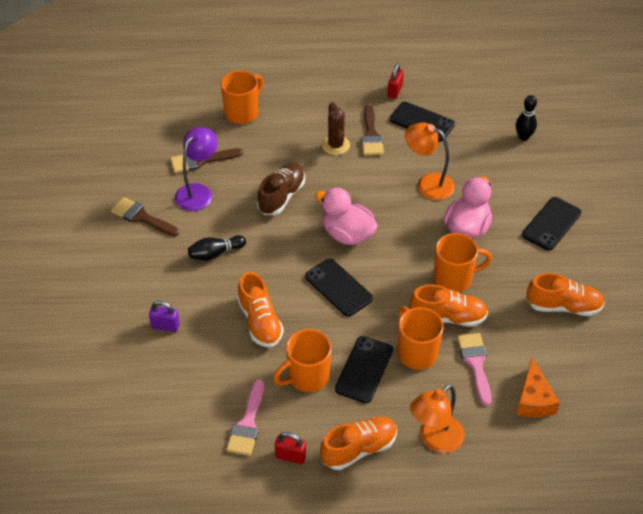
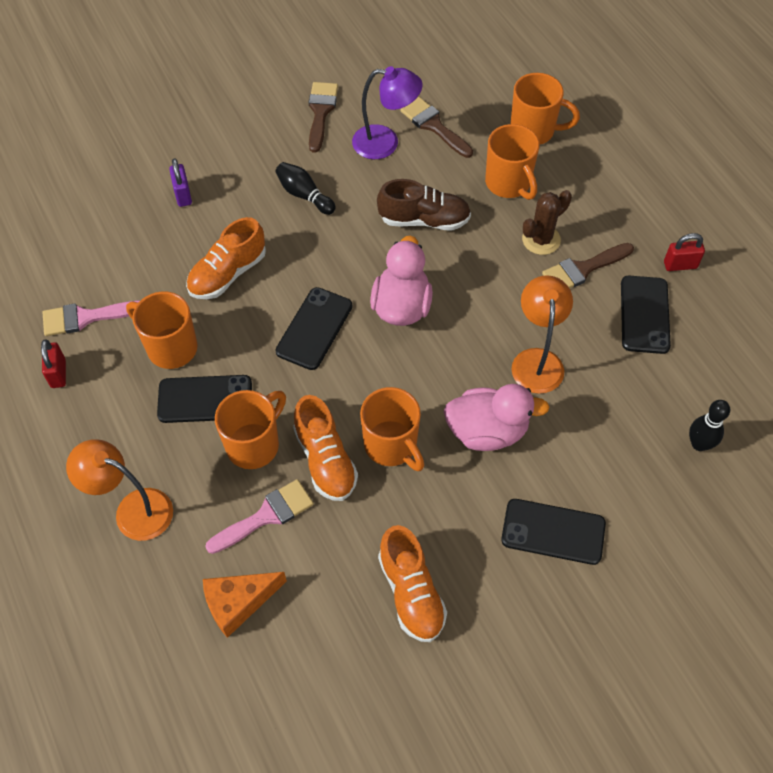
camera: 65 degrees right, 10 degrees up
(279, 142) = (509, 184): none -> orange mug
(359, 449) = (92, 435): orange shoe -> none

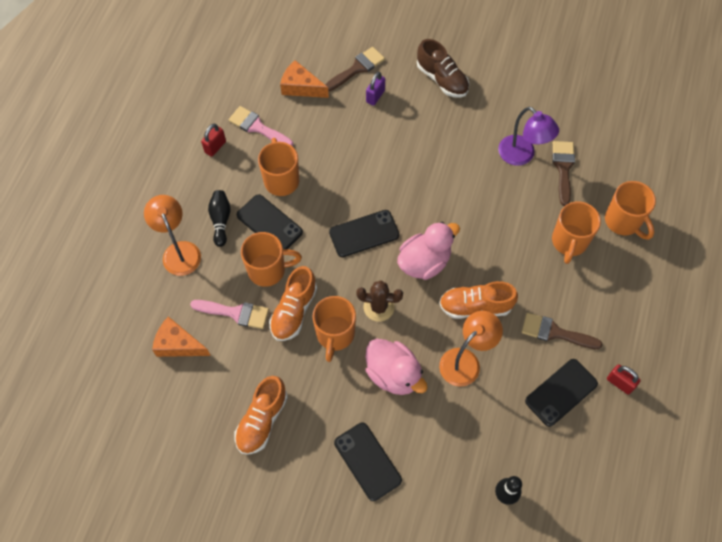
camera: 45 degrees right, 5 degrees up
(92, 244) = (301, 87): none -> orange cheese
(228, 274) = (351, 163): orange shoe -> orange shoe (475, 306)
(304, 195) = (440, 150): black bowling pin -> black bowling pin (220, 220)
(321, 112) = (504, 106): brown brush -> brown brush (357, 68)
(424, 220) = (493, 222): brown shoe -> brown shoe (442, 79)
(541, 240) = (549, 293): brown cactus -> brown cactus (378, 307)

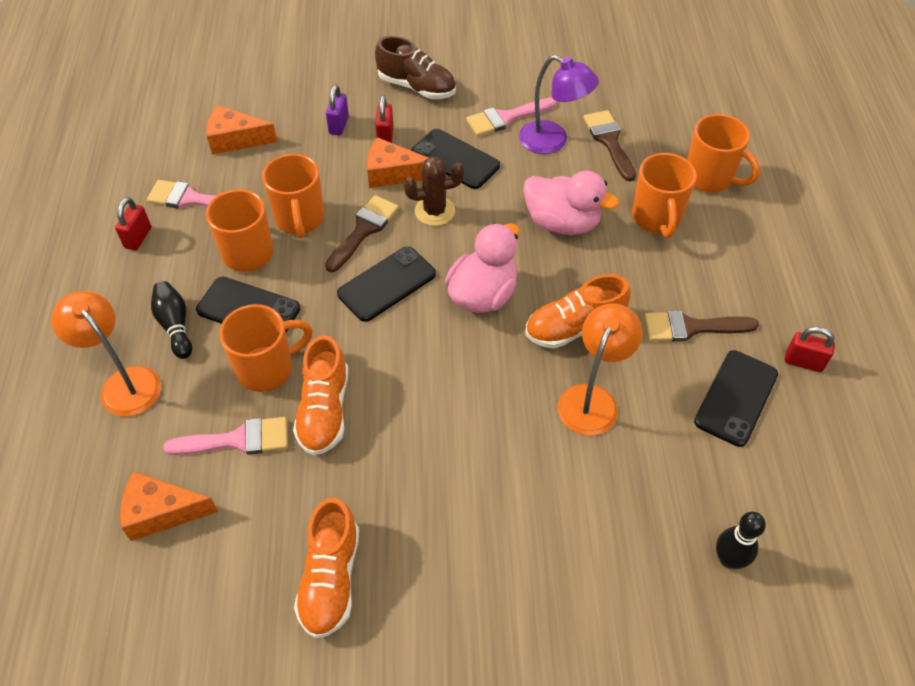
camera: 20 degrees left, 10 degrees down
(335, 335) = (396, 423): orange mug -> orange mug (300, 219)
(357, 68) = (303, 101): brown brush -> brown brush (364, 230)
(367, 461) = (513, 582): black phone -> black phone (455, 159)
(378, 307) = (444, 368): brown cactus -> brown cactus (435, 211)
(393, 374) = (501, 449): pink duck -> pink duck (562, 223)
(399, 148) = (393, 173): none -> orange cheese
(404, 115) = (385, 136): none -> red padlock
(496, 125) = (506, 118): none -> pink brush

